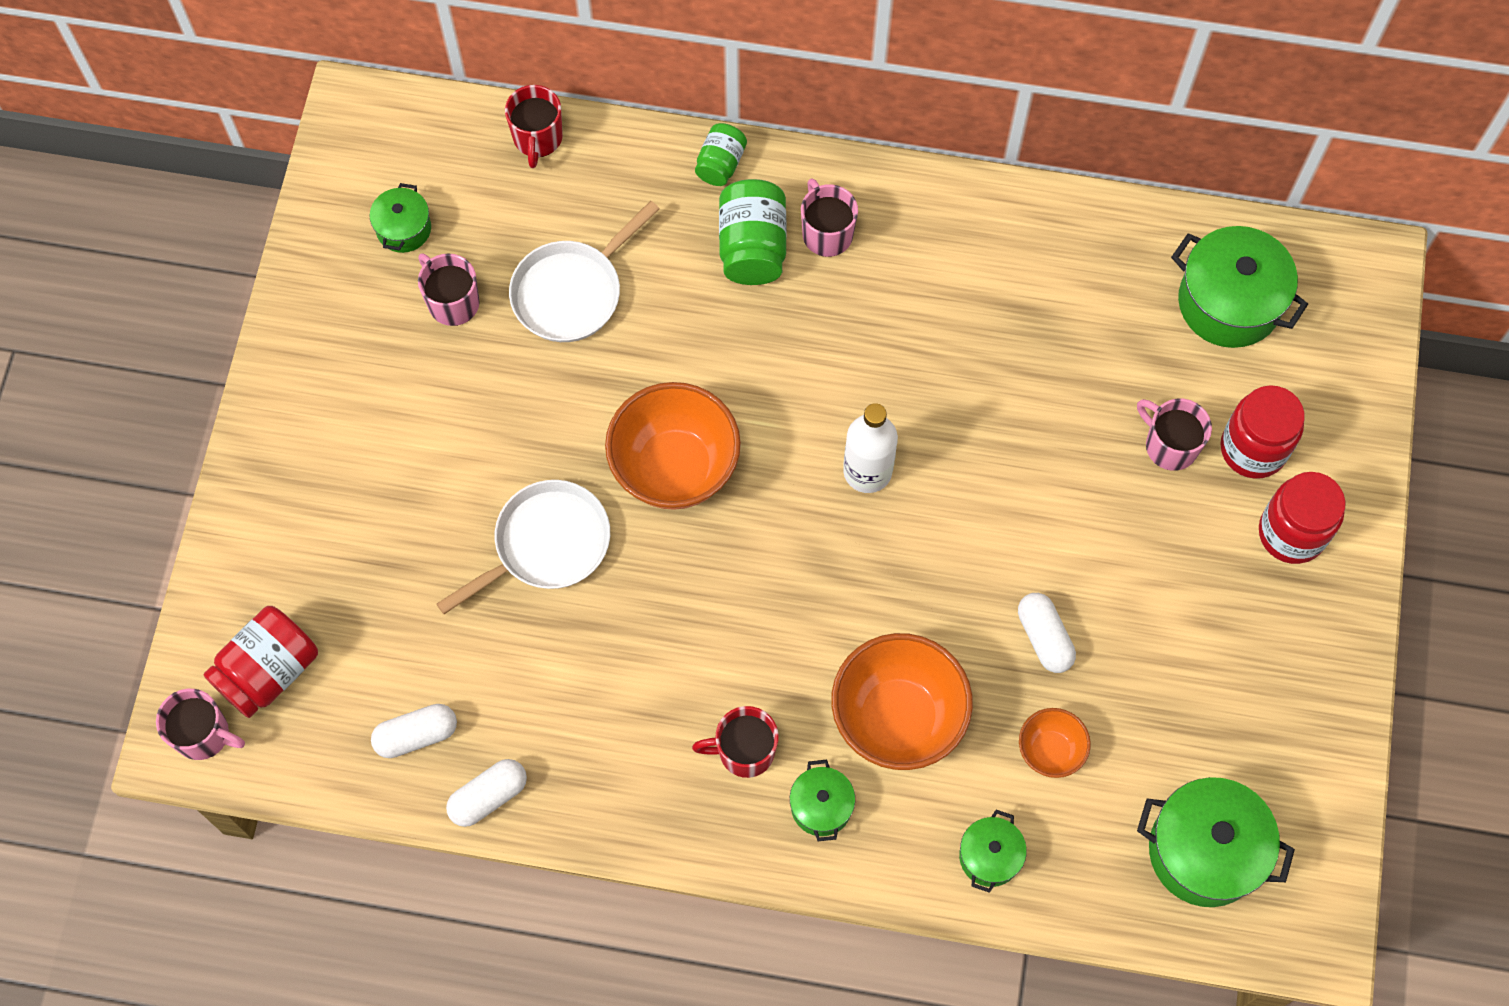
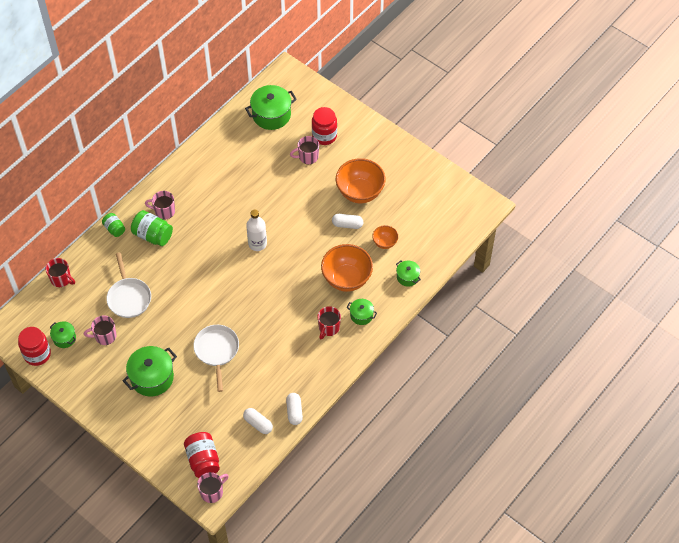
camera: 60 degrees left, 10 degrees down
(416, 735) = (258, 424): white capsule -> white capsule turned 60 degrees counterclockwise
(675, 468) = (216, 299): orange bowl -> orange bowl (360, 192)
(1204, 851) = (442, 219): green pot -> green pot (152, 377)
(1291, 533) = (358, 141): red jar -> red jar (37, 354)

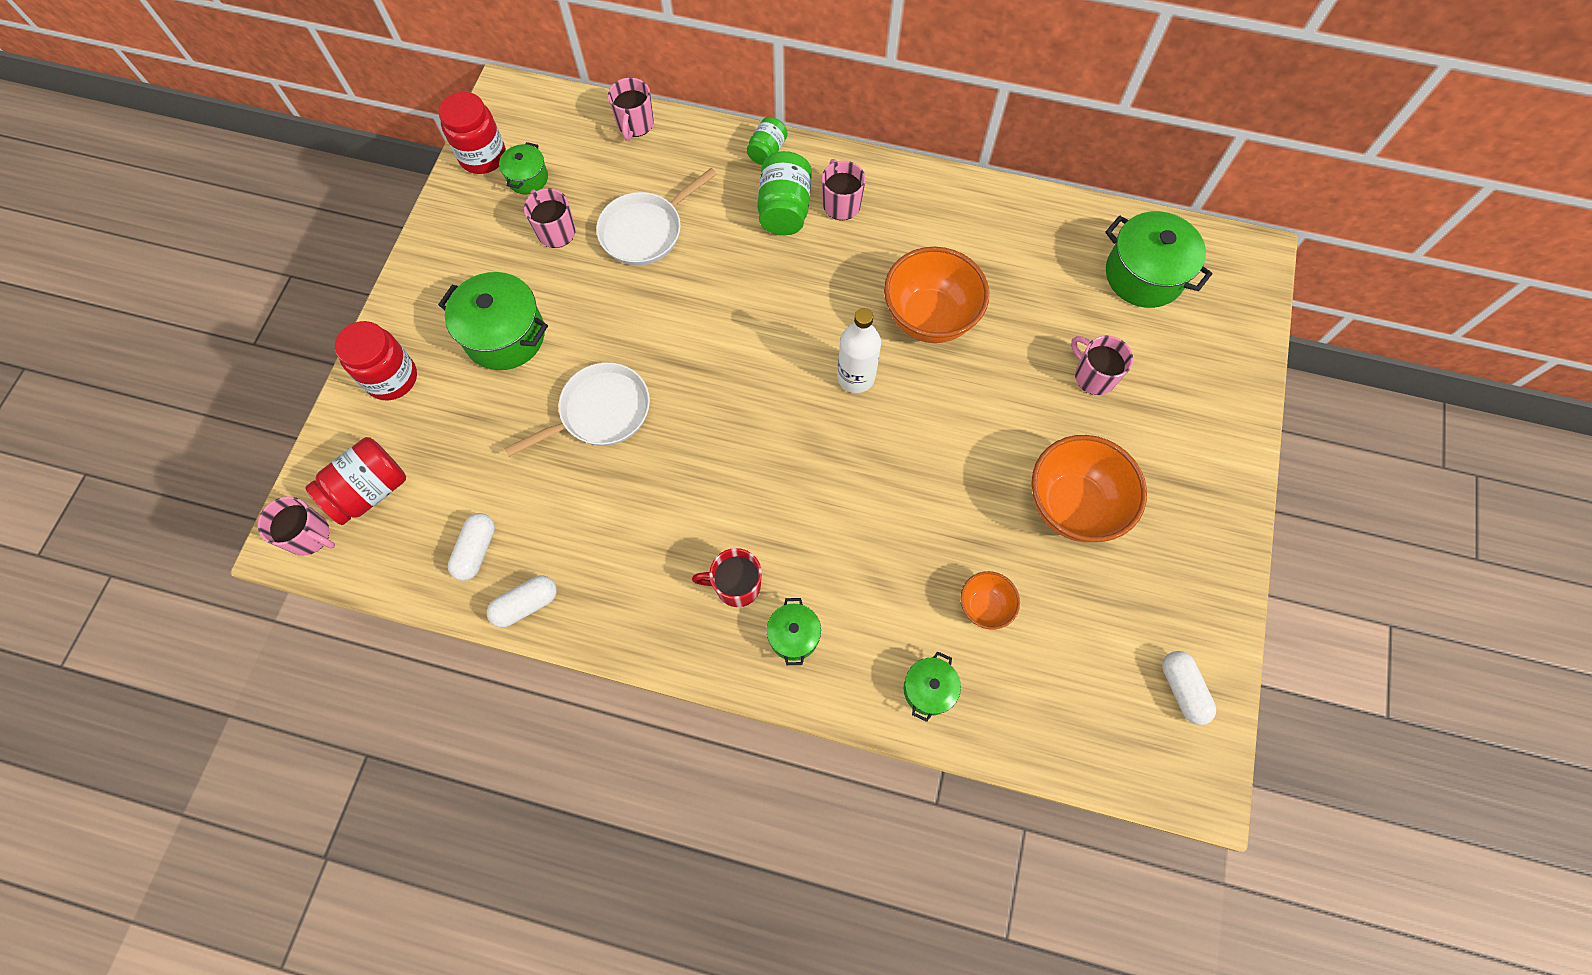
camera: 65 degrees right, 10 degrees up
(61, 279) = (635, 124): red mug -> pink mug
(324, 136) = (1159, 384): red jar -> red jar (392, 378)
(346, 279) = (862, 570): orange bowl -> orange bowl (929, 318)
(347, 225) = (985, 515): white capsule -> white capsule (1182, 689)

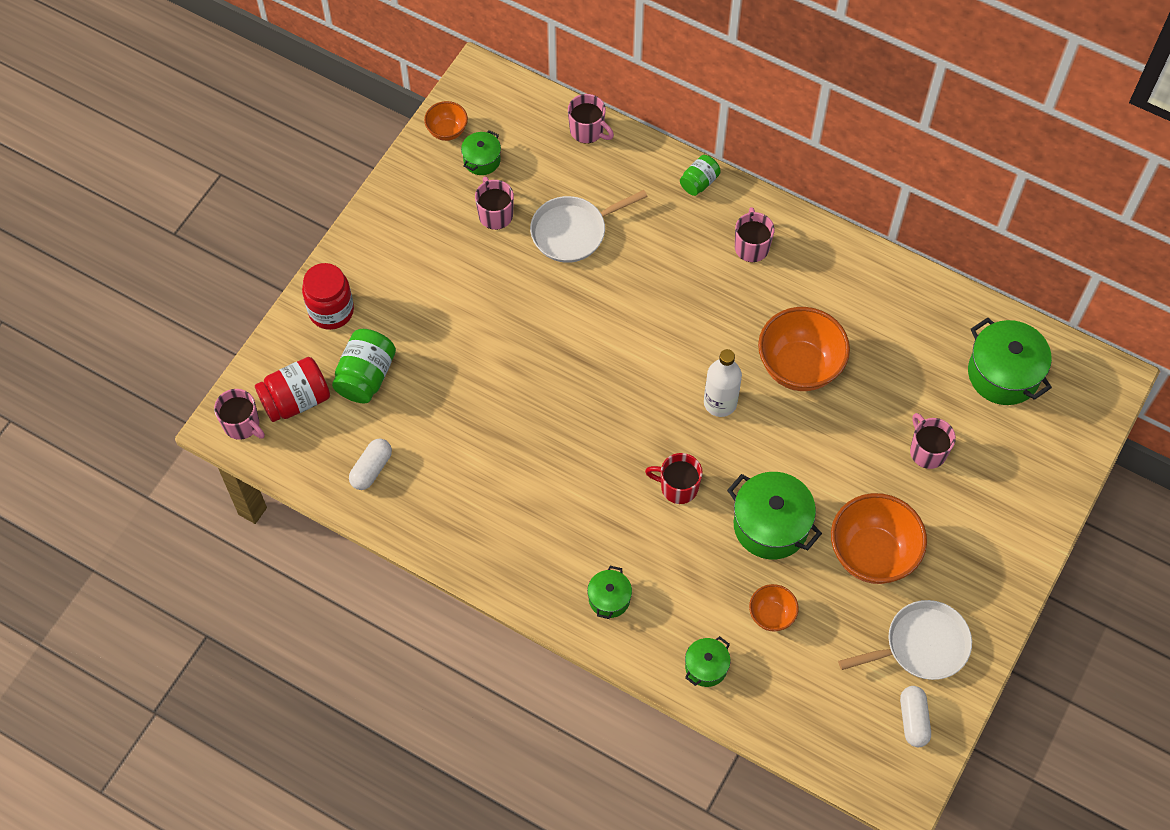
camera: 15 degrees right, 5 degrees down
(483, 156) = (447, 131): red jar -> orange bowl
(505, 335) = (432, 296): green pot -> green pot (771, 525)
(526, 604) = (402, 521): white capsule -> none
(600, 412) = (497, 381): white pan -> white pan (921, 645)
(635, 124) = (587, 131): pink mug -> pink mug turned 75 degrees counterclockwise
(736, 585) = (573, 548): red mug -> red mug (678, 487)
(784, 209) = (699, 240): green jar -> green jar (366, 376)

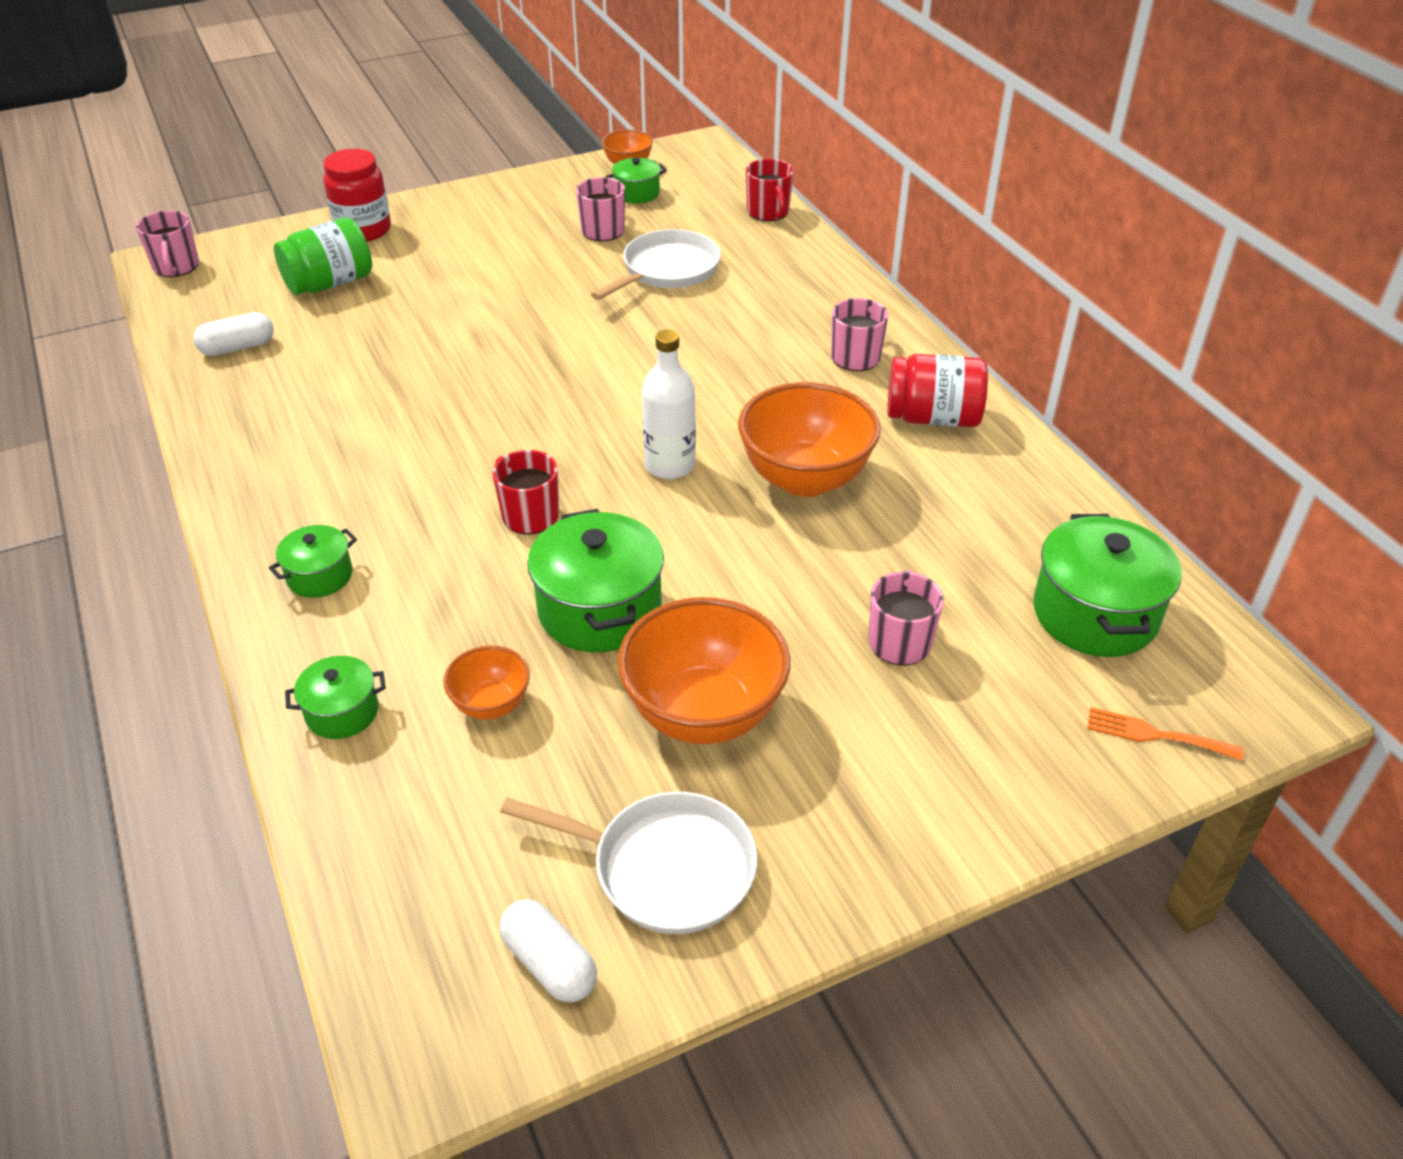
camera: 35 degrees right, 20 degrees down
(296, 400) = (245, 272): red jar -> red jar (933, 418)
(573, 232) = (667, 270): white pan -> white pan turned 120 degrees clockwise
(587, 131) = (768, 212): pink mug -> red mug
(699, 182) = (849, 288): green jar -> none
(913, 720) = (549, 963): white capsule -> white capsule turned 75 degrees counterclockwise
(1073, 434) = (1155, 735): none -> orange fork

